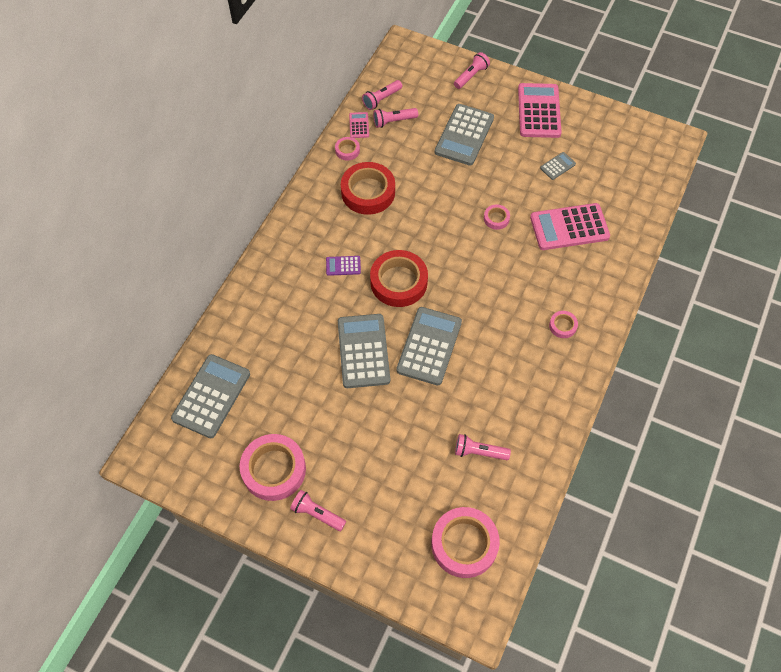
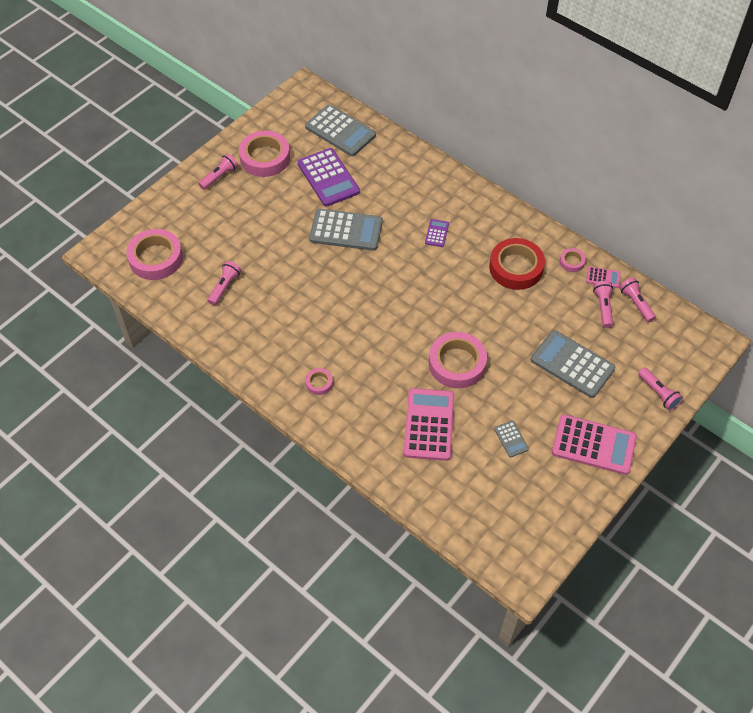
camera: 105 degrees right, 5 degrees down
(290, 389) = (328, 178): none -> purple calculator
(398, 282) = (407, 269): red tape -> none
(429, 346) = (334, 276): grey calculator -> none
(496, 219) = (457, 363): pink tape -> pink tape, size x2.14

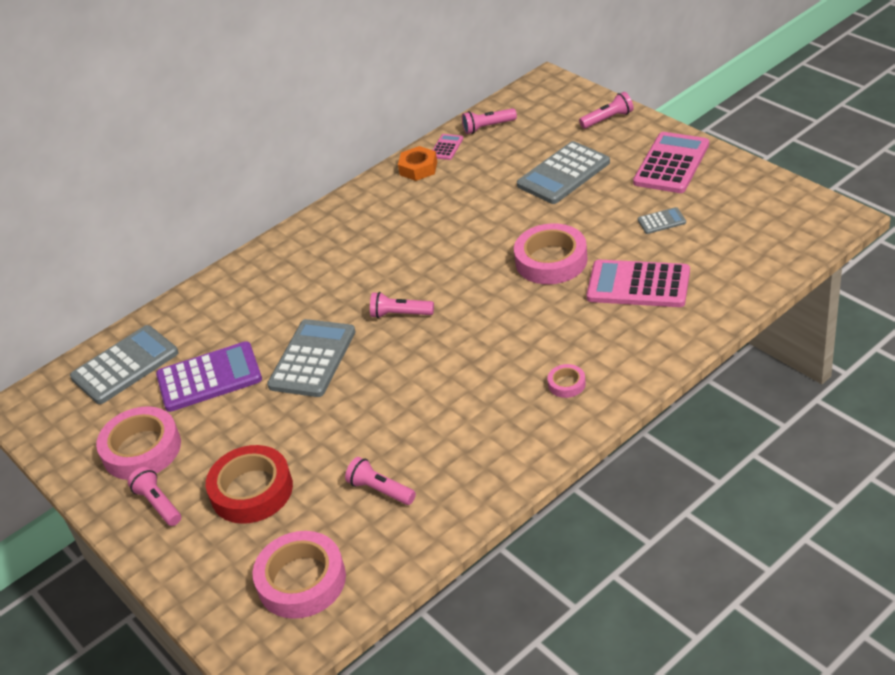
camera: 75 degrees left, 15 degrees down
(436, 233) = (343, 274): purple calculator -> none
(516, 268) = (416, 210): red tape -> red tape (252, 490)
(572, 262) = (418, 168): pink tape -> orange nut
(603, 307) = (488, 149): pink flashlight -> pink flashlight (400, 314)

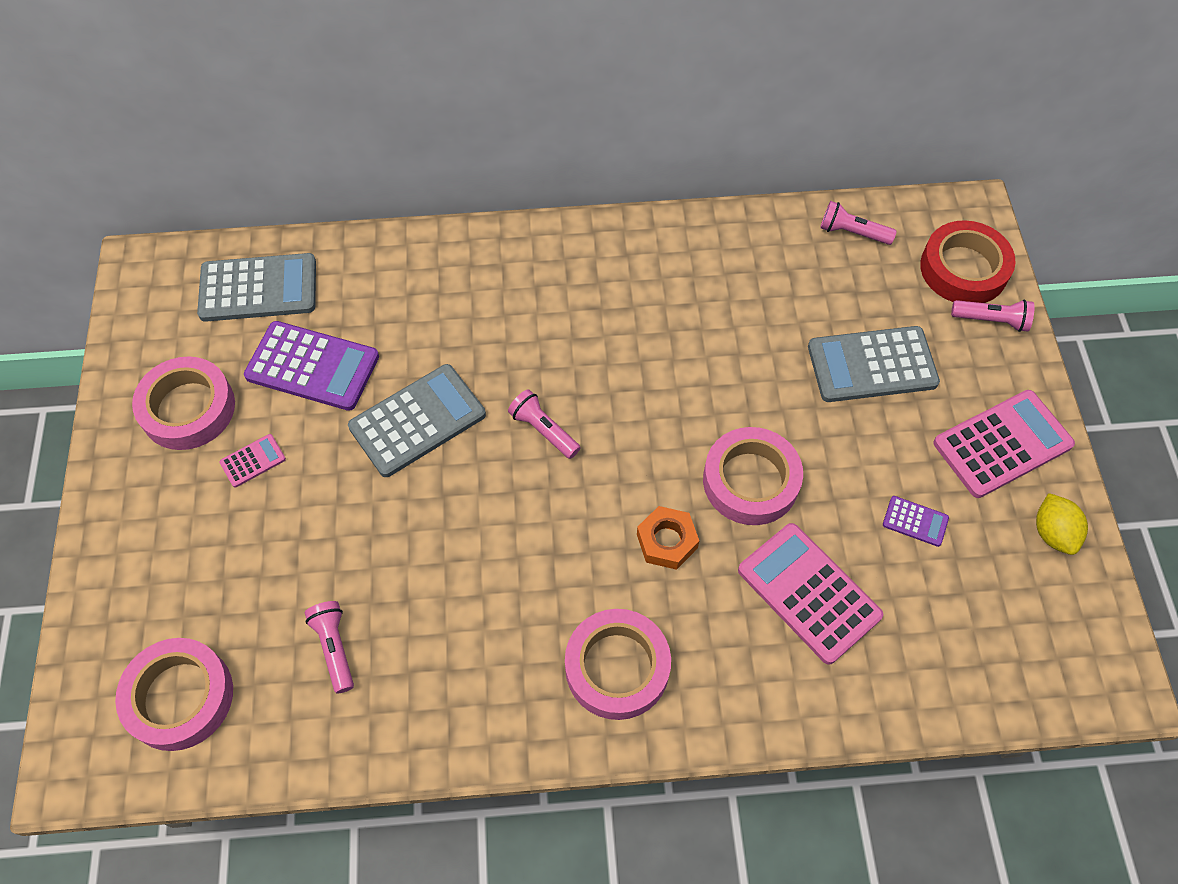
camera: 30 degrees right, 20 degrees up
(158, 504) = (147, 490): pink flashlight -> none
(252, 490) = (231, 544): red tape -> red tape (963, 269)
(418, 168) = (731, 238): orange nut -> orange nut (667, 541)
(446, 147) = (785, 229): pink calculator -> pink calculator (253, 461)
(566, 384) = (617, 667): pink tape -> pink tape, size x2.14
(661, 221) = (915, 521): grey calculator -> purple calculator
(738, 182) = (1052, 533): none -> yellow lemon

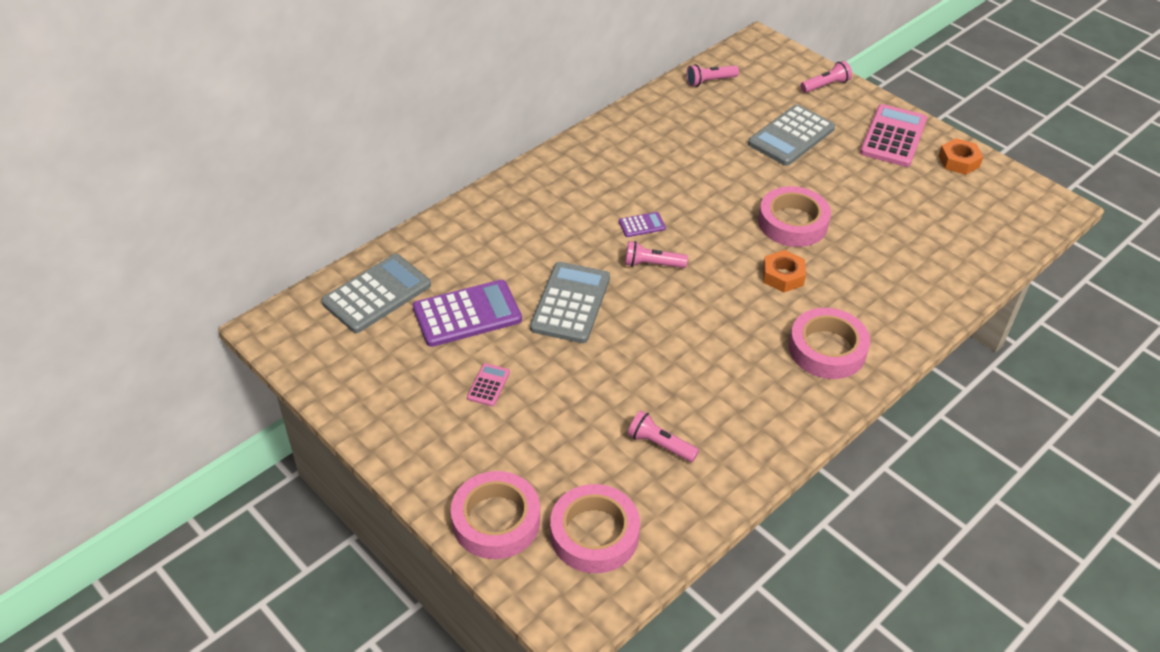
camera: 40 degrees left, 15 degrees down
(188, 408) = (407, 384): pink tape -> pink tape (496, 520)
(808, 593) = (880, 255): pink calculator -> none
(915, 521) = (892, 193): purple calculator -> purple calculator (642, 225)
(963, 269) = (785, 70): red tape -> none
(1052, 533) = (959, 161): yellow lemon -> orange nut

